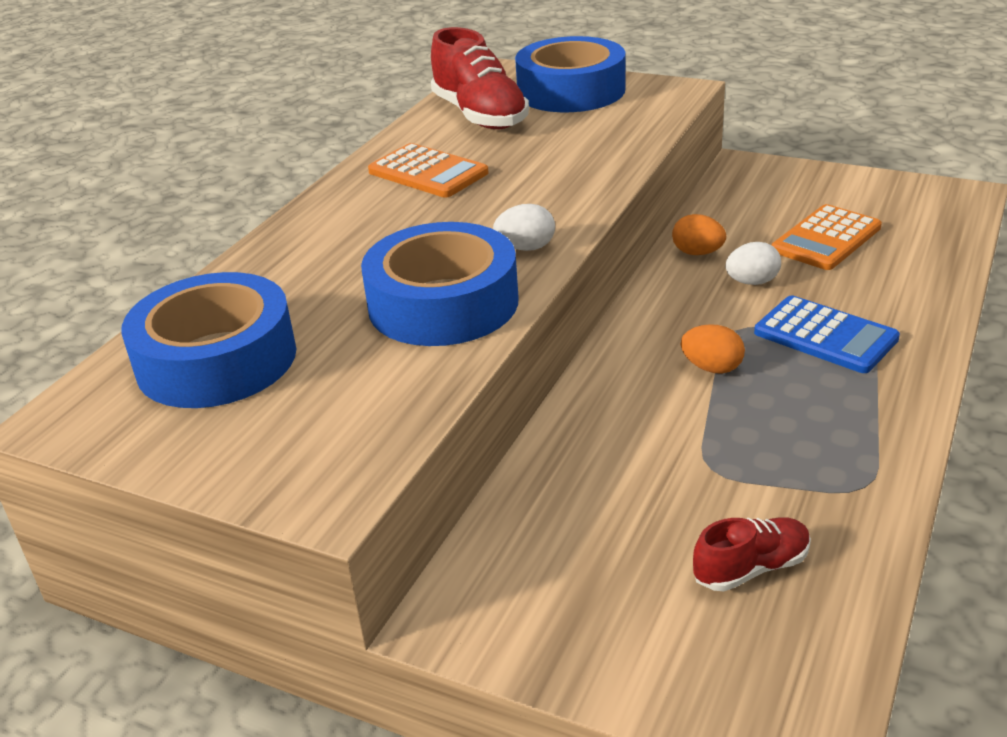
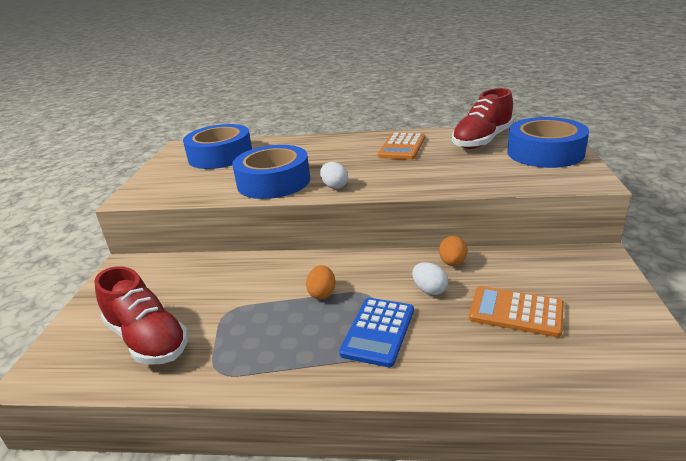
camera: 70 degrees right, 5 degrees down
(751, 568) = (147, 339): red shoe -> red shoe, size x1.82

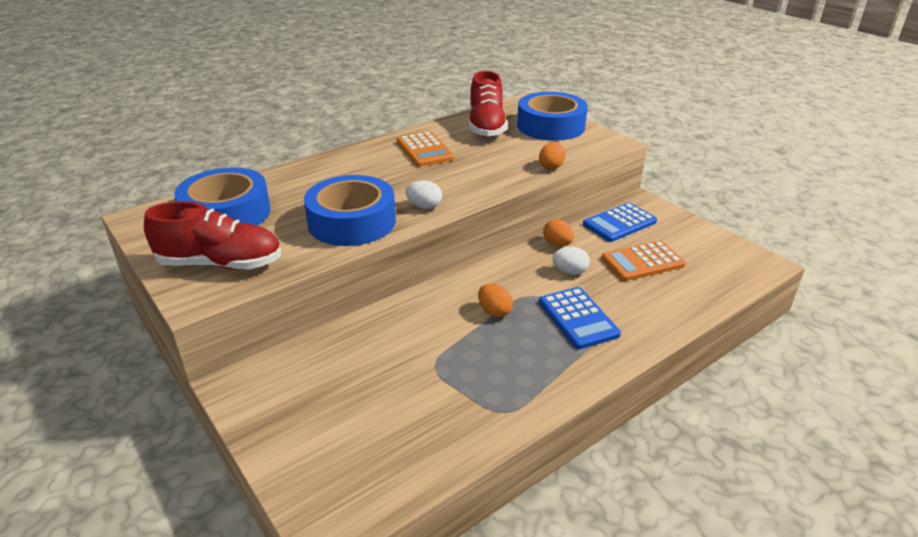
camera: 45 degrees left, 5 degrees up
(147, 339) = (396, 427): red shoe -> red shoe (220, 264)
(488, 186) = (551, 166): none -> orange egg
(543, 267) = (619, 223): none -> blue calculator

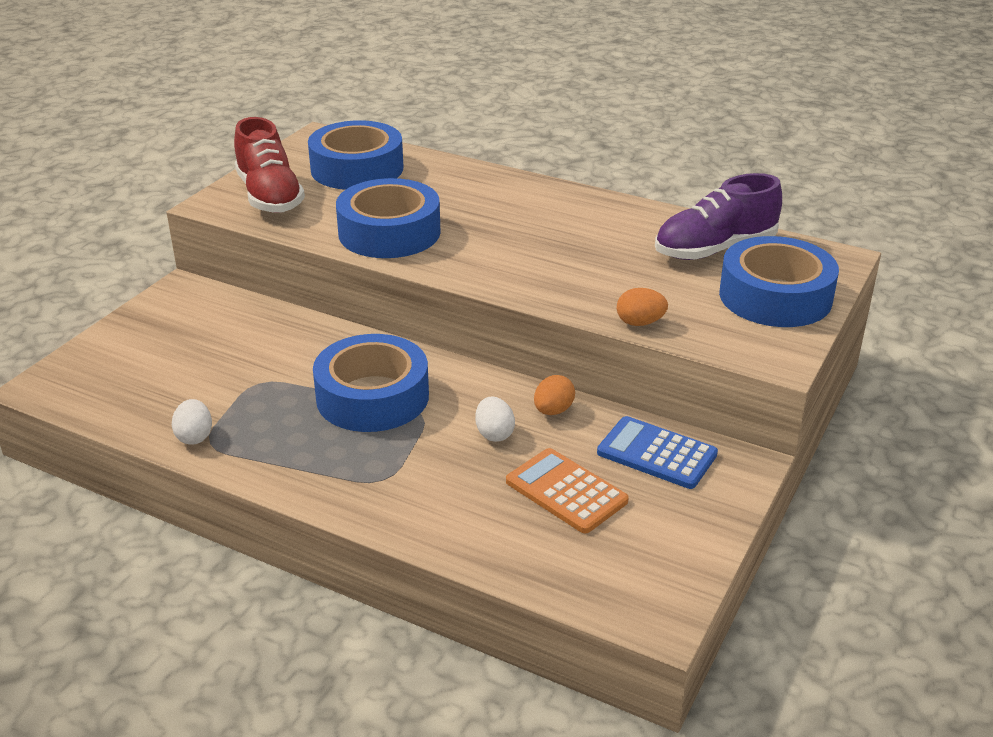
camera: 65 degrees right, 0 degrees up
(424, 150) = (596, 226): orange calculator -> none
(424, 206) = (455, 263): white egg -> white egg (194, 436)
(486, 126) = (715, 249): red shoe -> purple shoe
(494, 311) = (372, 397): orange egg -> blue tape
(578, 318) = (397, 459): blue calculator -> none

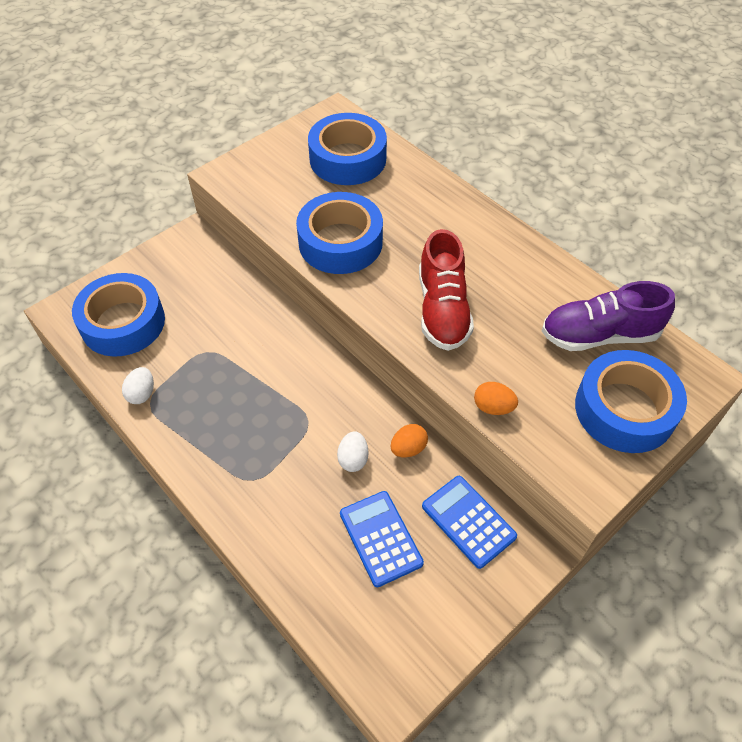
camera: 20 degrees right, 20 degrees up
(269, 196) = (268, 175): red shoe -> red shoe (442, 310)
(372, 397) = (280, 391): blue tape -> blue tape (123, 323)
(566, 491) = (381, 538): orange calculator -> blue calculator

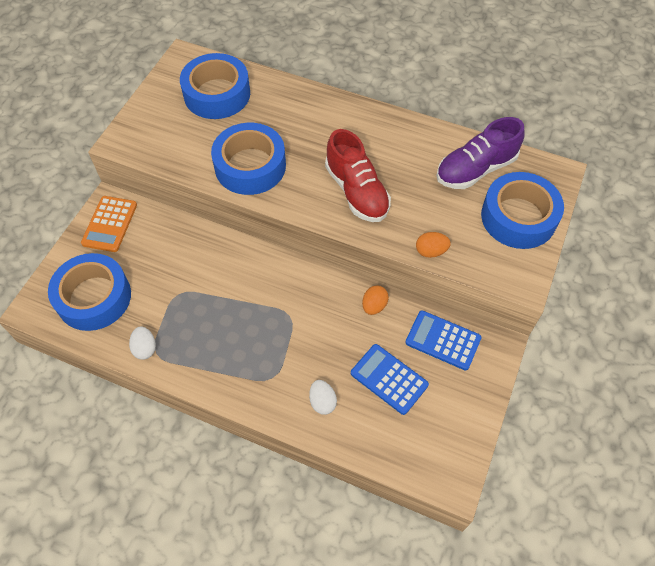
camera: 25 degrees left, 5 degrees up
(180, 256) = (109, 224): none -> orange calculator
(353, 459) = (338, 330): white egg -> white egg (322, 402)

